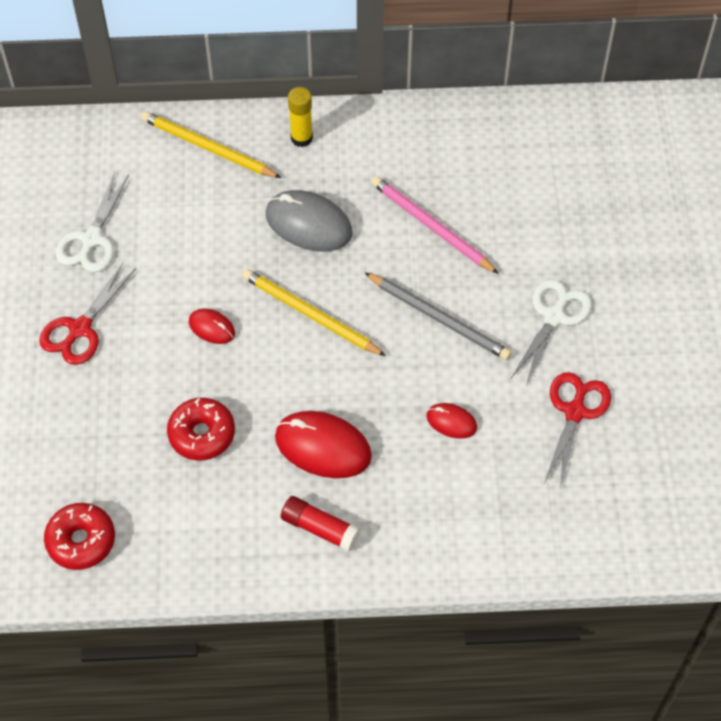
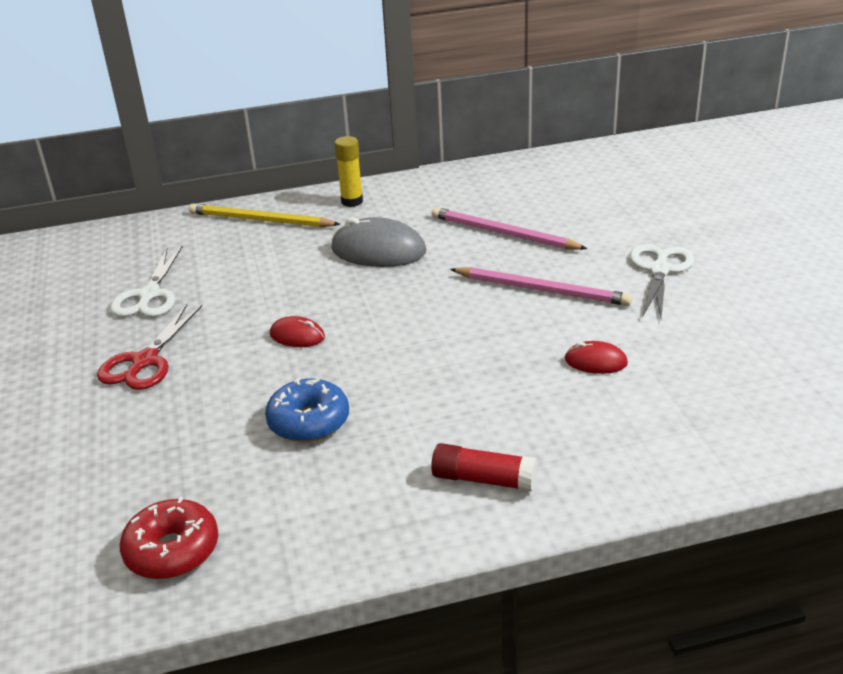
camera: 10 degrees left, 25 degrees down
(202, 434) = (309, 421): red donut -> blue donut
(310, 314) = (403, 309): yellow pencil -> none
(323, 447) = (458, 407): red mouse -> none
(439, 318) = (542, 290): grey pencil -> pink pencil
(575, 412) = (725, 331): red scissors -> none

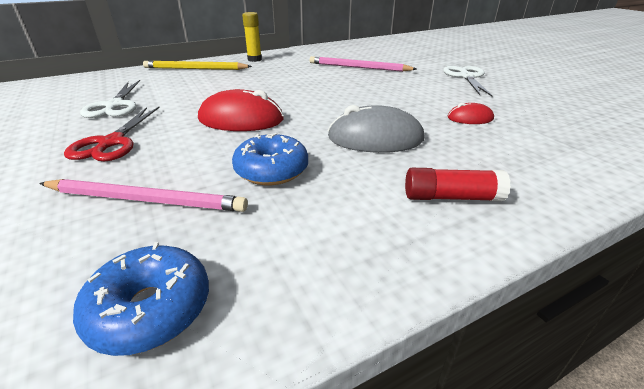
camera: 15 degrees left, 0 degrees up
(172, 550) = (151, 309): red donut -> blue donut
(297, 336) = (241, 119): red mouse -> red mouse, size x1.89
(378, 250) = (282, 77): grey mouse -> grey mouse (375, 138)
(542, 290) = (402, 88): pink pencil -> pink pencil (146, 200)

